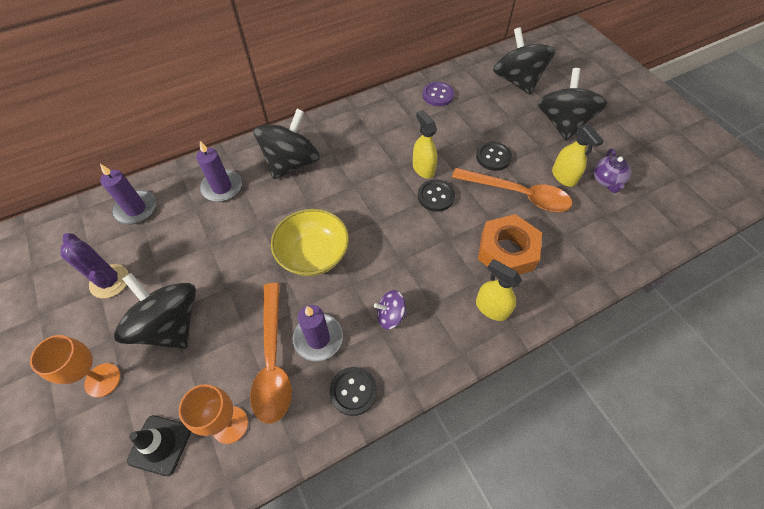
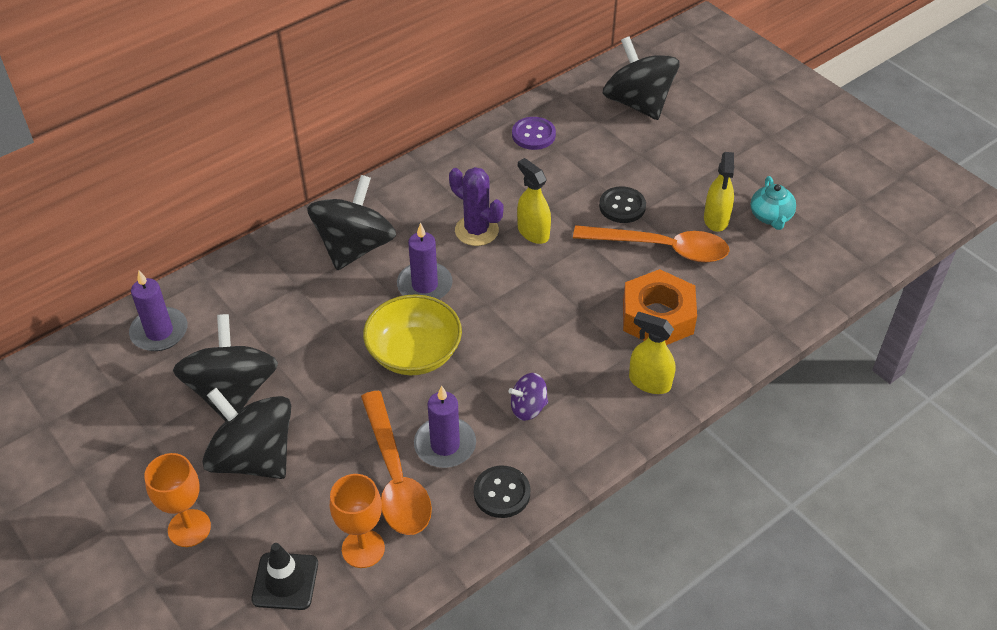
camera: 10 degrees left, 10 degrees down
(109, 281) = (156, 421): purple cactus -> purple cactus (476, 230)
(222, 187) = (269, 290): purple candle -> purple candle (424, 285)
(436, 196) = (556, 264): black button -> none
(562, 123) = (705, 152): black spinning top -> black spinning top (232, 391)
(563, 177) = (716, 219): yellow spray bottle -> yellow spray bottle turned 45 degrees clockwise
(606, 180) = (770, 217): purple teapot -> turquoise teapot

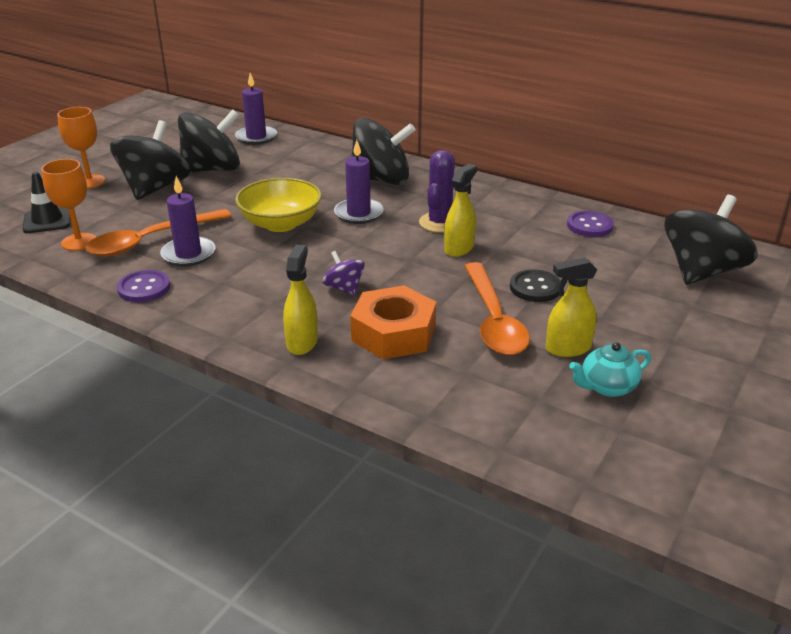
camera: 70 degrees right, 15 degrees down
(502, 493) = (144, 288): black button -> purple button
(528, 408) = (243, 283): purple spinning top -> purple spinning top (344, 288)

